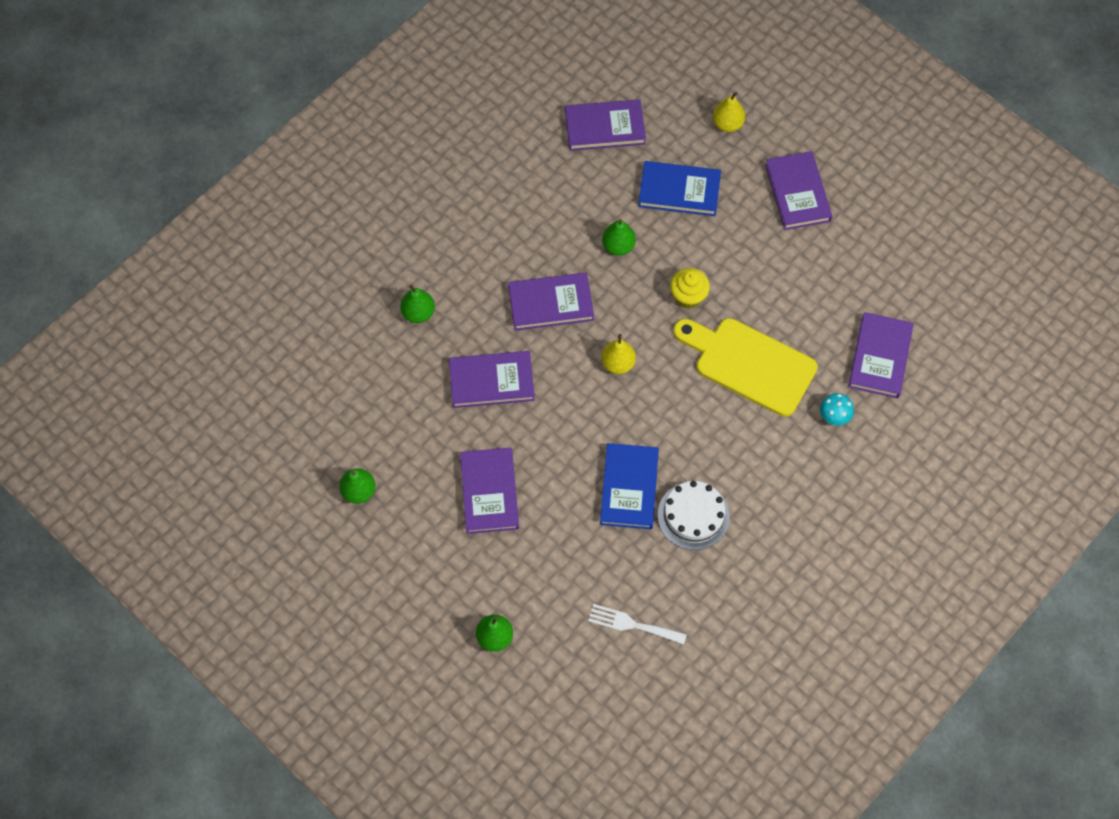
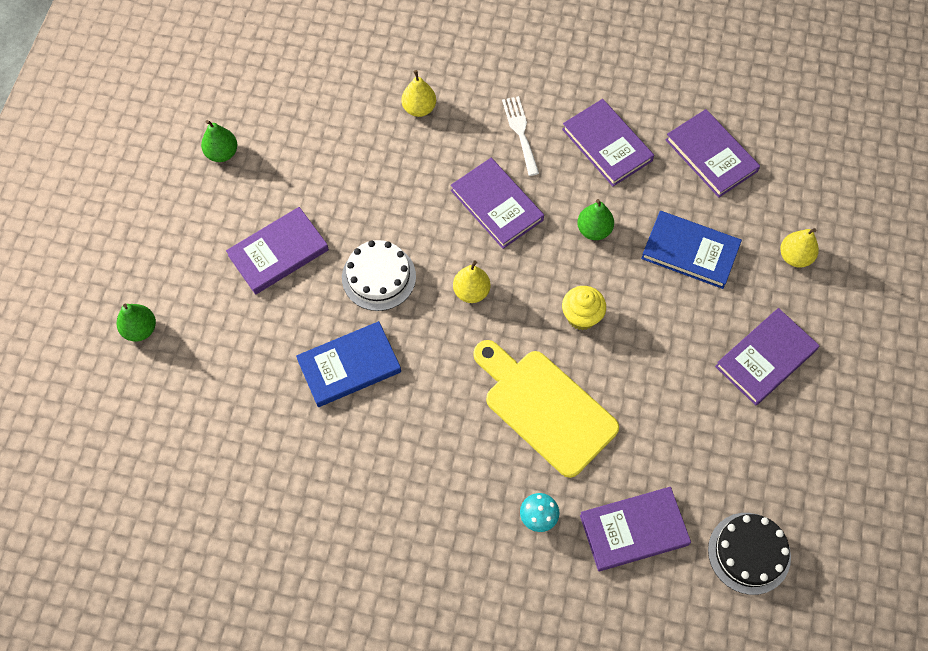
camera: 60 degrees right, 0 degrees up
(418, 313) = (419, 108): green pear -> yellow pear
(491, 381) = (388, 198): purple book -> purple book (607, 145)
(632, 624) = (212, 439): white fork -> white fork (520, 132)
(679, 191) = (690, 251): blue book -> blue book turned 45 degrees counterclockwise
(693, 515) = (353, 437): white cake -> white cake (379, 277)
(749, 364) = (545, 408): yellow cutting board -> yellow cutting board turned 45 degrees counterclockwise
(938, 292) = (749, 553): none -> black cake

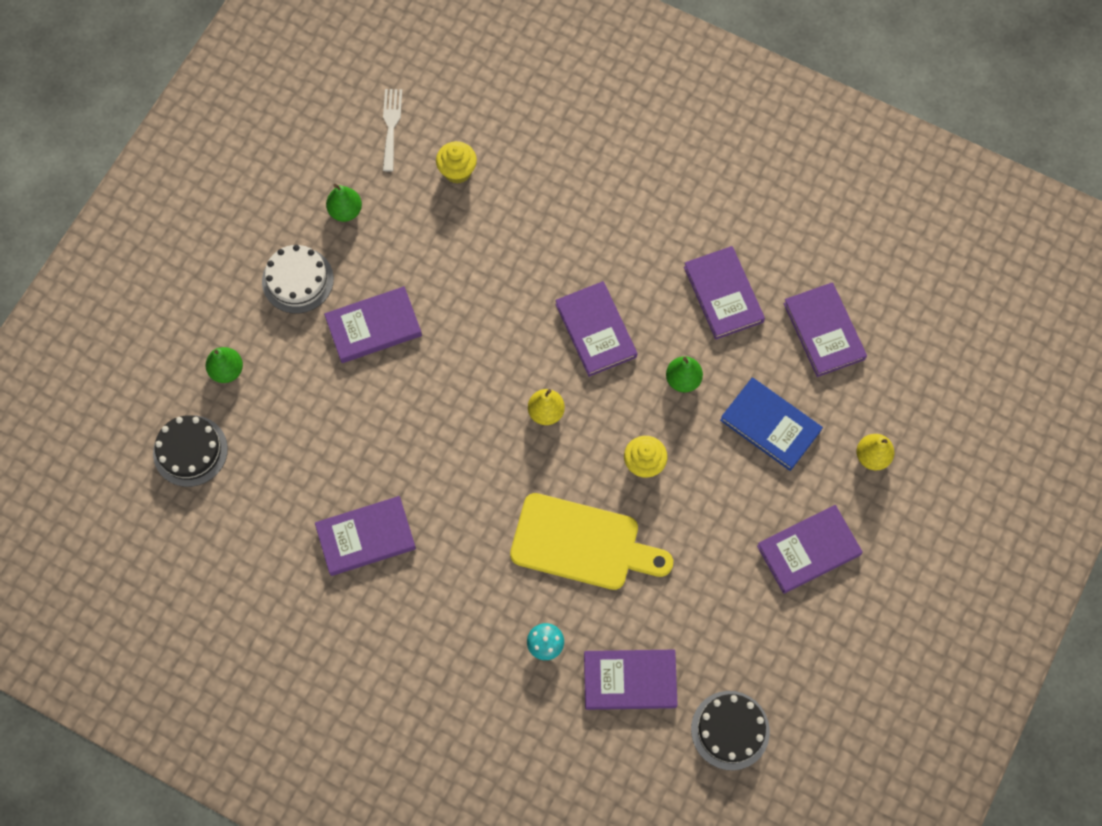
camera: 15 degrees right, 5 degrees up
(121, 417) = (190, 451): none -> black cake
(321, 93) = (457, 171): none -> yellow cupcake
(325, 457) = (366, 537): none -> purple book
(349, 366) = (411, 456): blue book -> none
(379, 277) = (462, 375): white cake -> white cake (297, 280)
(419, 108) = (549, 210): yellow pear -> none
(520, 132) = (641, 260): white fork -> white fork (391, 126)
(545, 408) = (582, 543): yellow cutting board -> yellow cutting board turned 135 degrees clockwise

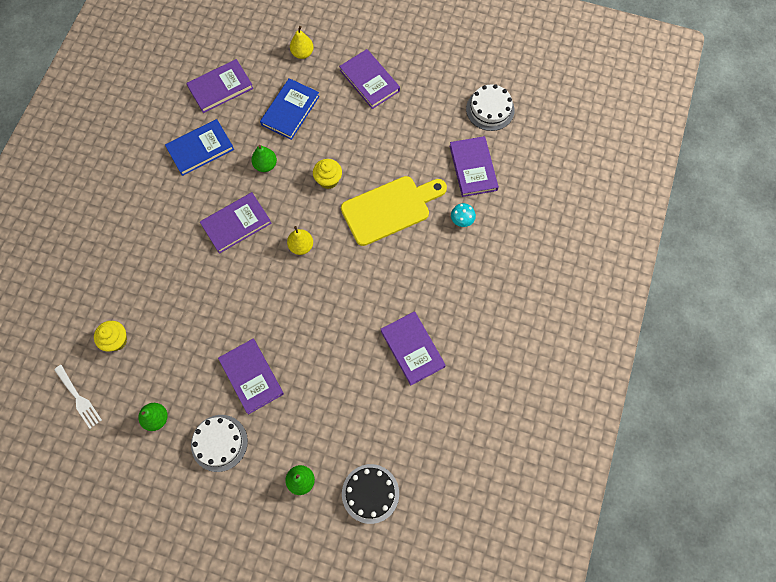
camera: 100 degrees left, 0 degrees up
(391, 126) = (79, 398): white fork -> white fork turned 120 degrees counterclockwise
(582, 543) = (390, 209): yellow cutting board -> yellow cutting board turned 60 degrees clockwise
(723, 294) = (200, 149): purple book -> blue book
(730, 730) = (490, 109): black cake -> white cake

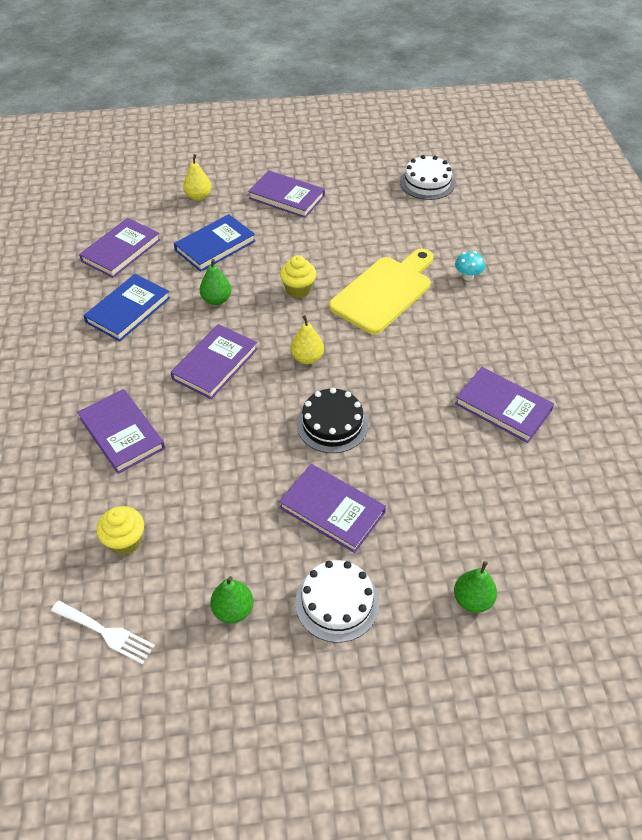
camera: 25 degrees left, 20 degrees down
(290, 110) = (215, 245): blue book -> blue book turned 45 degrees clockwise
(370, 493) = (566, 576): black cake -> black cake (332, 424)
(473, 168) = (446, 231): purple book -> purple book (122, 433)

